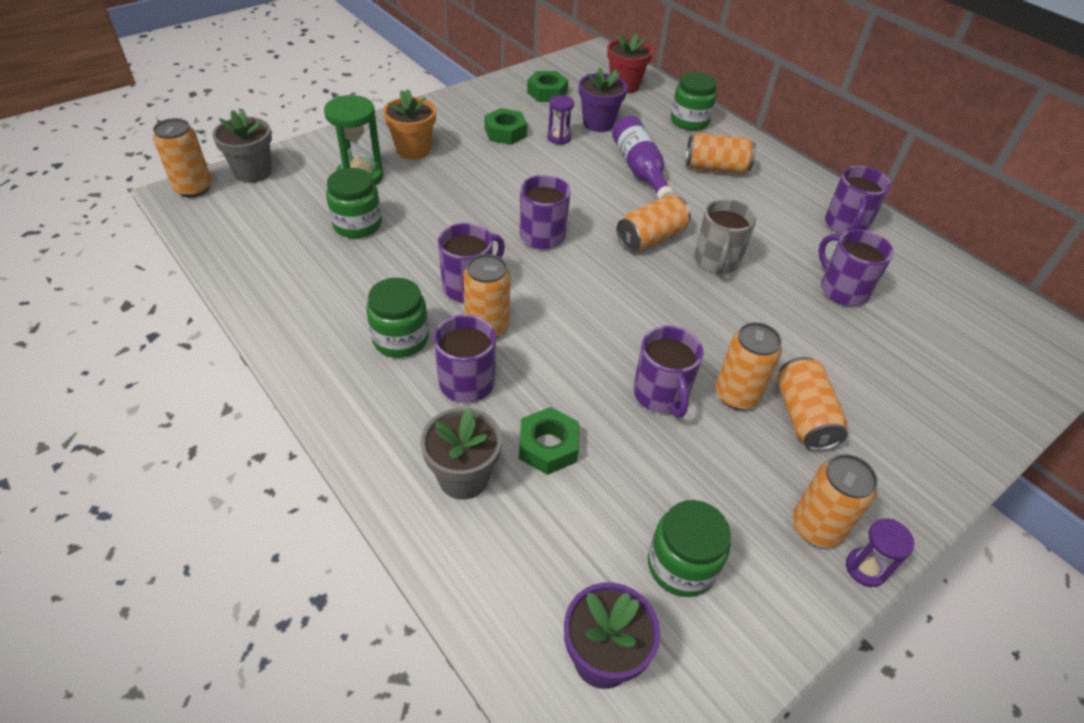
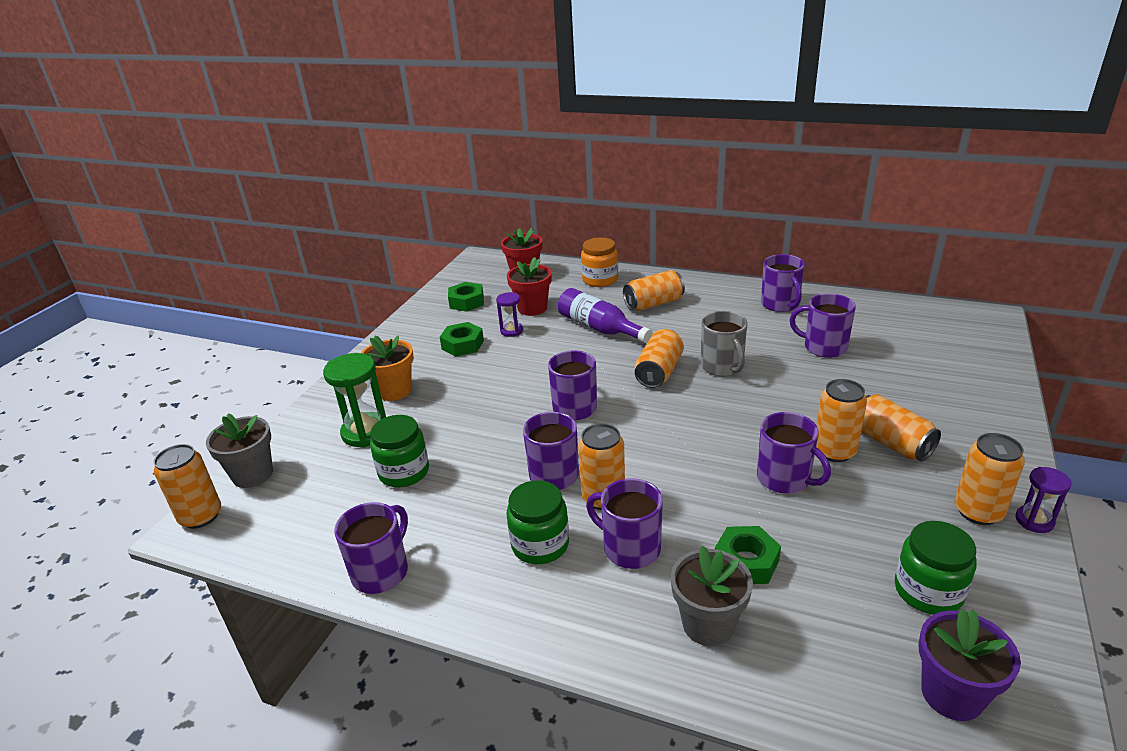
camera: 25 degrees left, 15 degrees down
(270, 296) = (381, 571): none -> purple mug
(598, 123) = (532, 308): purple flower pot -> red flower pot
(689, 121) = (600, 279): green jar -> orange jar

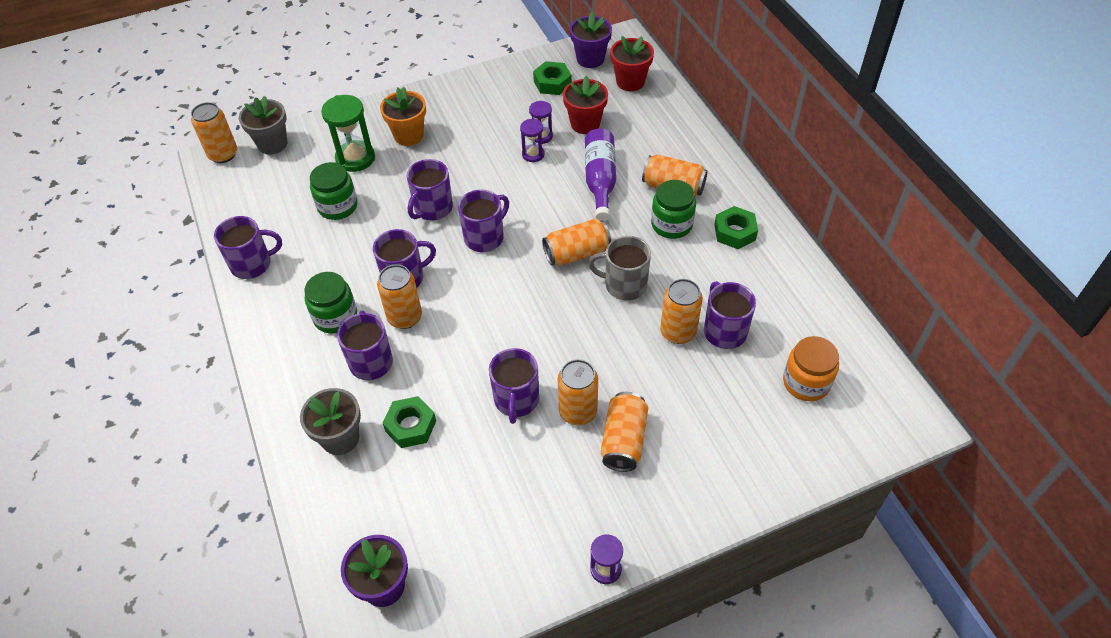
camera: 45 degrees right, 20 degrees up
(462, 345) = (495, 125): green nut -> green nut (734, 232)
(473, 278) = (590, 59): none -> purple flower pot
(523, 343) = (533, 154): none -> purple hourglass
(600, 279) = (674, 130): orange jar -> orange jar (806, 382)
(722, 367) = (624, 285): grey mug -> grey mug turned 75 degrees clockwise
(780, 304) = (766, 265): purple mug -> purple mug (432, 208)
(928, 591) = (468, 536): green jar -> green jar (671, 224)
(978, 512) = (584, 530): orange can -> orange can (678, 332)

